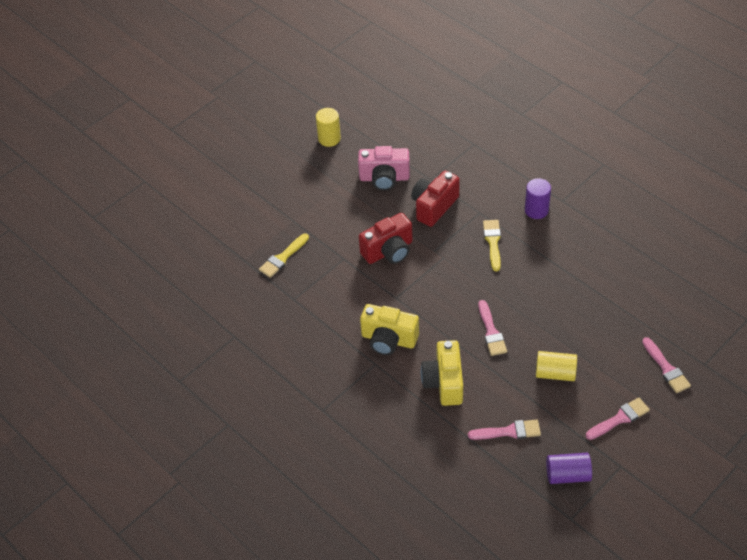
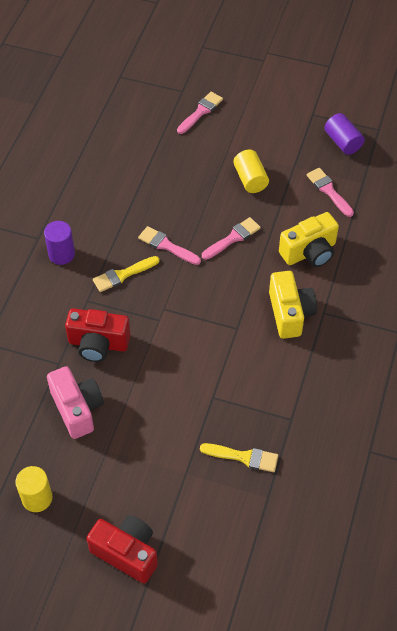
camera: 120 degrees left, 5 degrees up
(389, 251) = (181, 359): red camera -> red camera (127, 553)
(619, 419) = (269, 126): pink brush -> pink brush (167, 246)

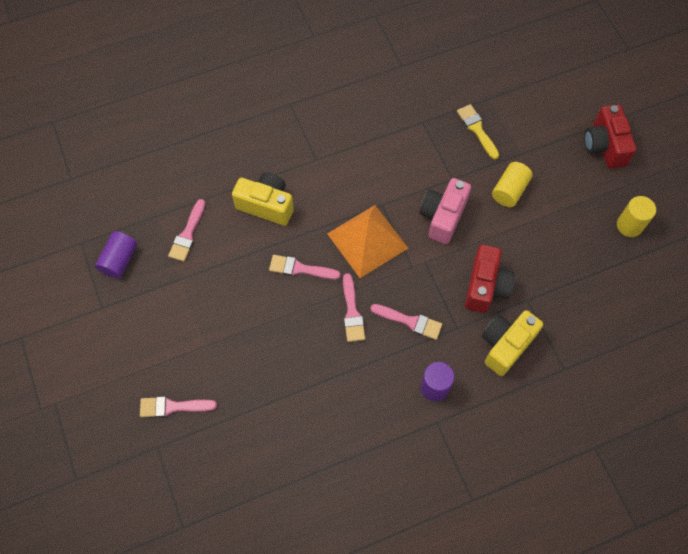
camera: 130 degrees left, 10 degrees up
(77, 409) = (547, 256): pink camera -> pink camera (442, 217)
(98, 344) = (485, 286): red camera -> red camera turned 45 degrees clockwise
(123, 275) = (409, 321): yellow brush -> pink brush
(215, 295) = (367, 240): none -> orange pyramid
(250, 179) = (224, 302): yellow cylinder -> yellow cylinder (509, 190)
(290, 313) = (336, 180): yellow camera -> yellow camera (505, 345)

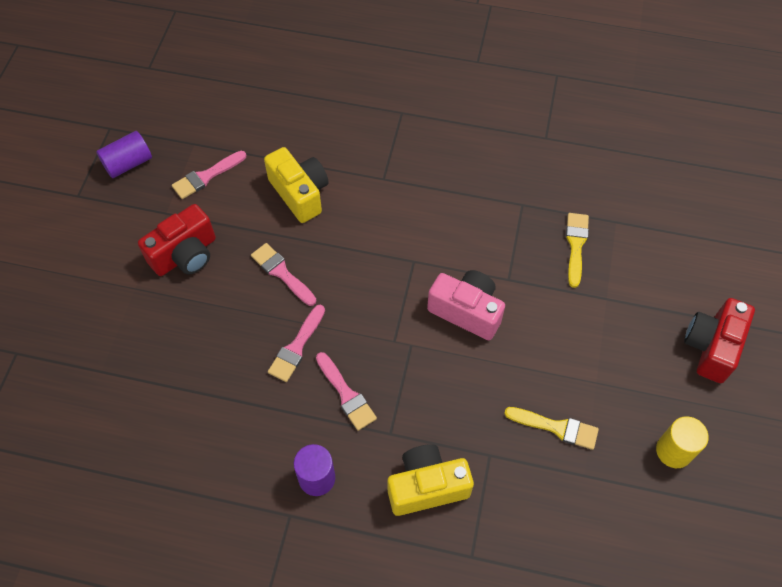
camera: 35 degrees right, 5 degrees down
(173, 407) = (61, 326): pink brush -> none
(367, 240) = (370, 286): orange pyramid -> none
(442, 217) = (466, 311): pink camera -> pink camera turned 60 degrees clockwise
(485, 286) = (454, 411): red camera -> red camera (185, 255)
(509, 190) = (562, 328): yellow cylinder -> none
(553, 256) = (556, 427): none -> yellow brush

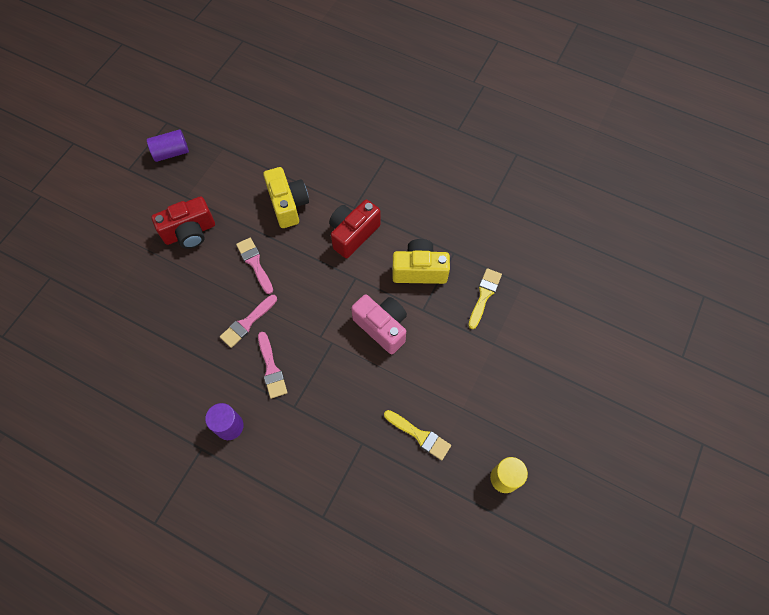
camera: 15 degrees right, 5 degrees up
(206, 176) = (224, 175): pink brush -> none
(427, 486) = (307, 454): yellow camera -> yellow camera (419, 270)
(711, 347) = (563, 403): red camera -> red camera (353, 234)

